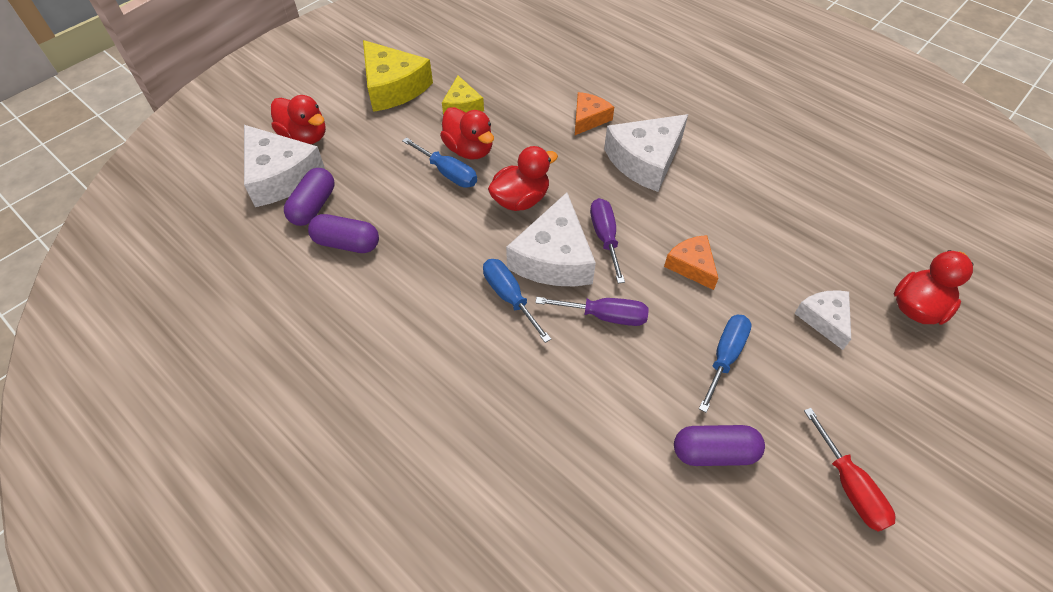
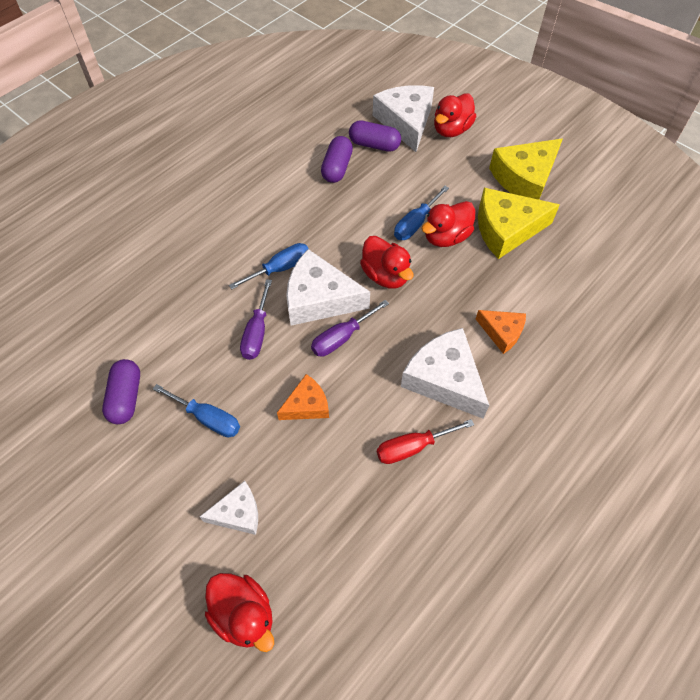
camera: 90 degrees right, 5 degrees up
(280, 176) = (405, 122): white cheese -> white cheese turned 120 degrees clockwise
(462, 106) = (506, 229): yellow cheese -> yellow cheese, size x1.76
(605, 237) = (341, 338): purple screwdriver -> purple screwdriver turned 150 degrees clockwise
(849, 486) = (79, 492): red screwdriver -> red screwdriver (412, 447)

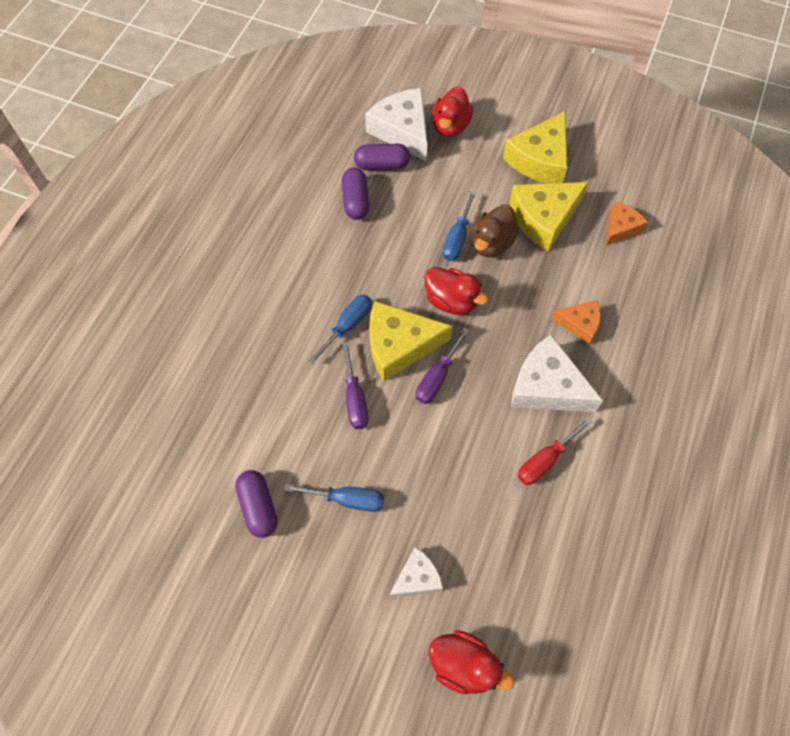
camera: 20 degrees left, 5 degrees up
(307, 405) = (434, 454): orange cheese -> orange cheese (621, 227)
(319, 299) = (399, 345): white cheese -> yellow cheese
(446, 237) = (491, 243): red duck -> brown duck

